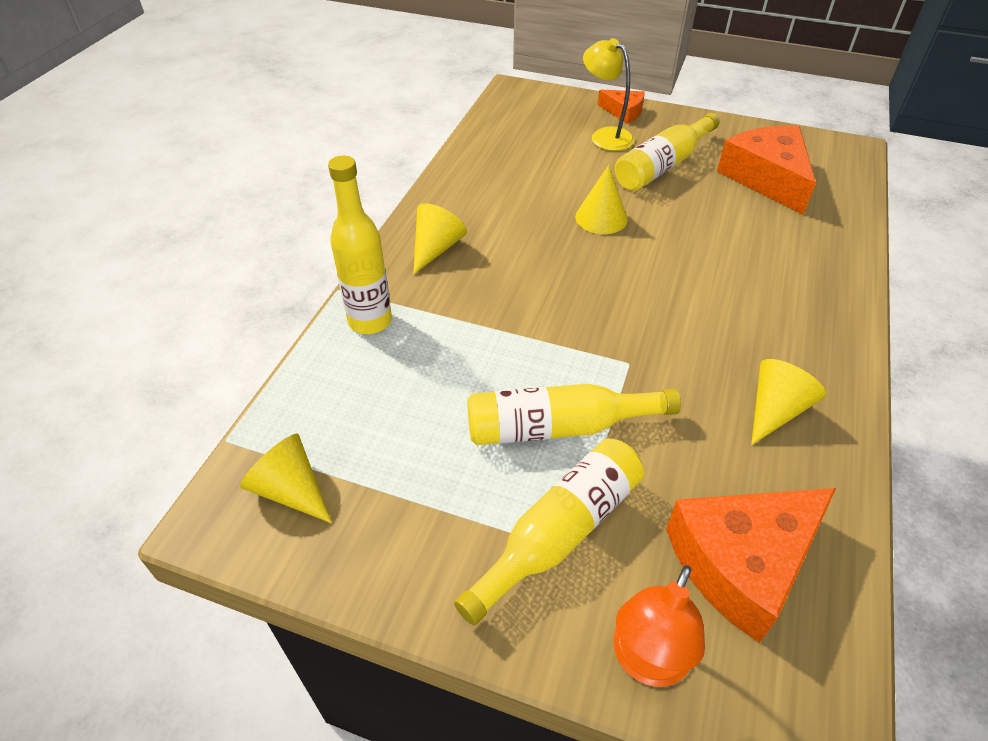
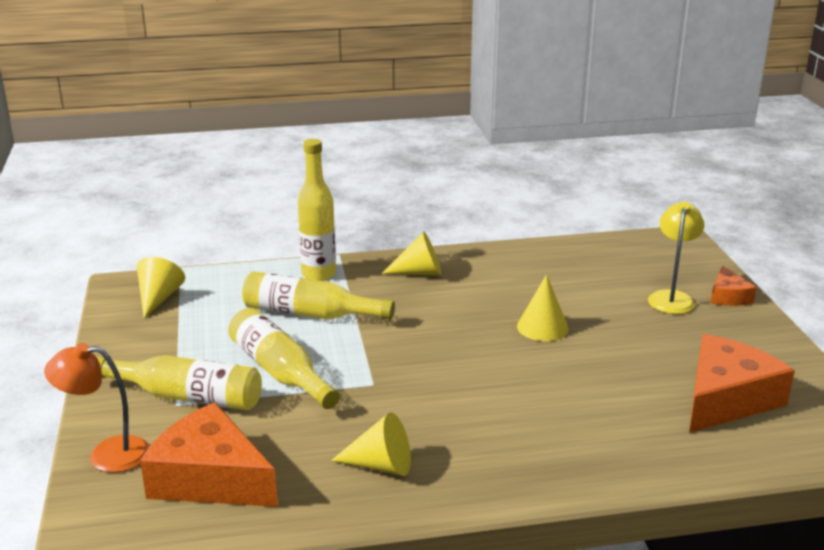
camera: 60 degrees right, 20 degrees down
(663, 165) = (665, 337): yellow bottle -> yellow bottle (310, 314)

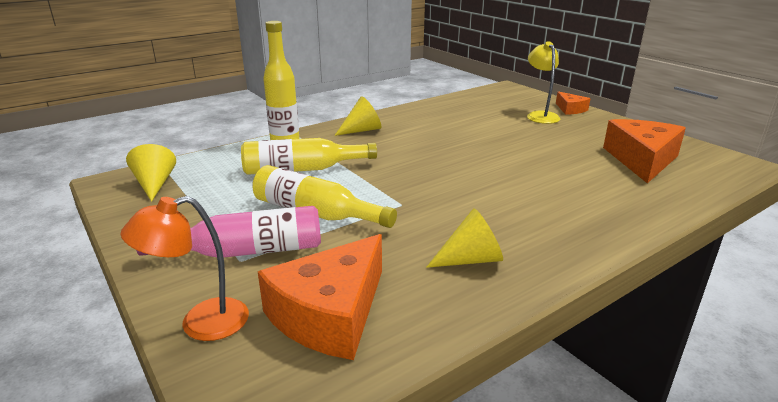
camera: 25 degrees left, 0 degrees up
(187, 396) = (246, 251): yellow bottle -> pink bottle
(210, 478) = (330, 314): orange cheese -> orange cheese turned 60 degrees counterclockwise
(542, 327) = (482, 145): yellow cone -> none

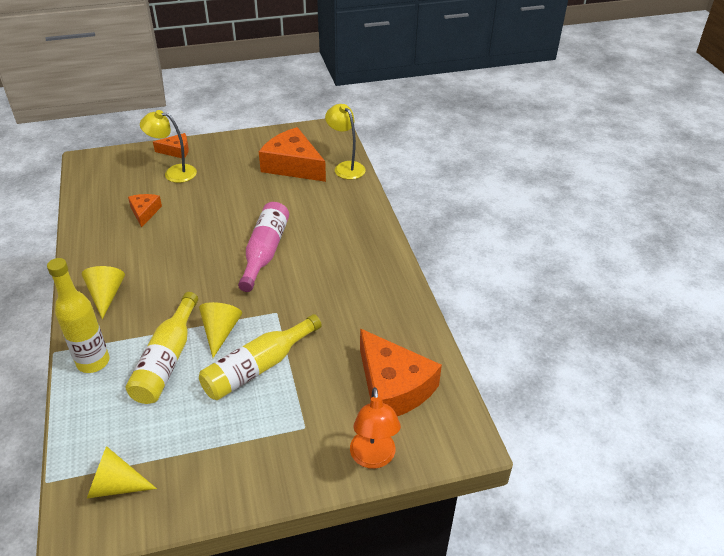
camera: 70 degrees left, 15 degrees up
(246, 251) = (293, 422): pink bottle -> pink bottle (265, 252)
(470, 259) = (368, 302): yellow cone -> yellow cone (220, 332)
(474, 118) = (144, 212): none -> orange cheese
(695, 189) = (346, 167): none -> yellow lamp

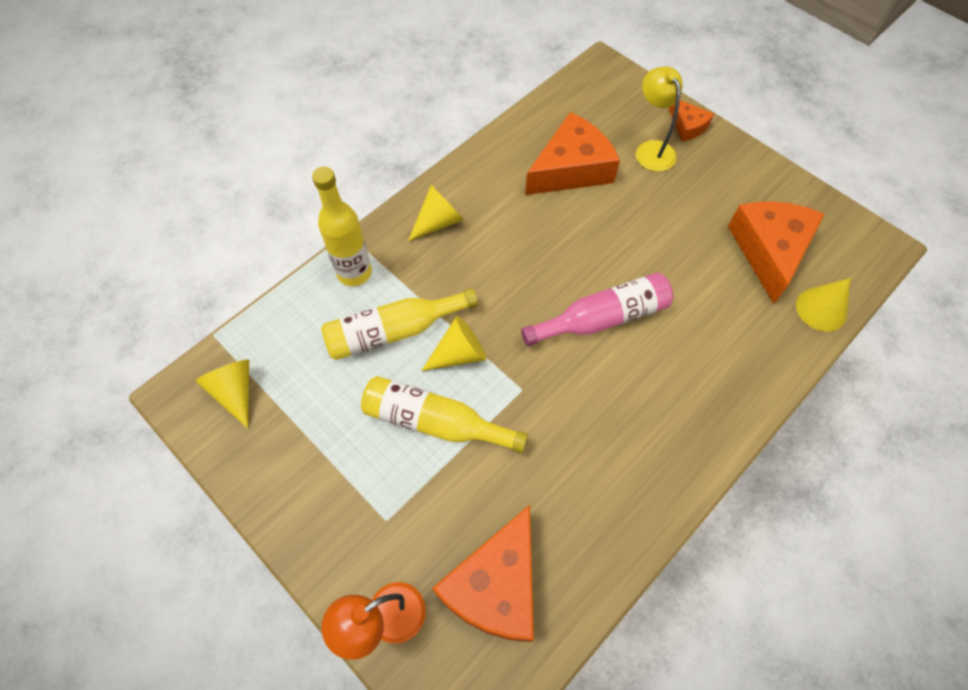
camera: 60 degrees right, 20 degrees up
(144, 212) = (571, 169): orange cheese -> orange cheese, size x1.96
(346, 167) = (821, 309): yellow lamp -> yellow cone

